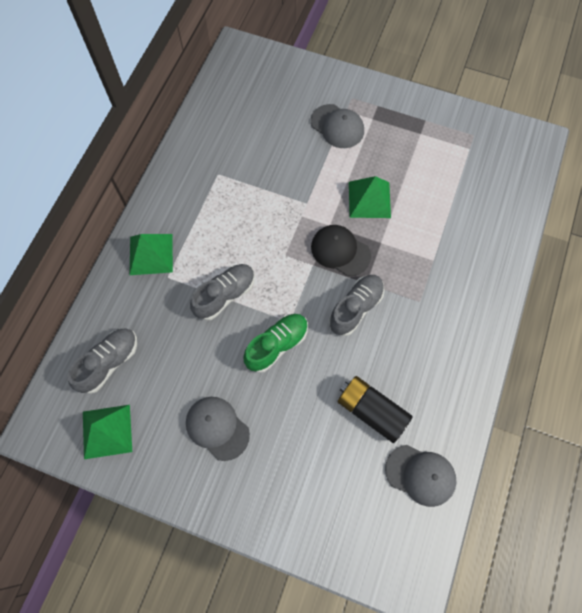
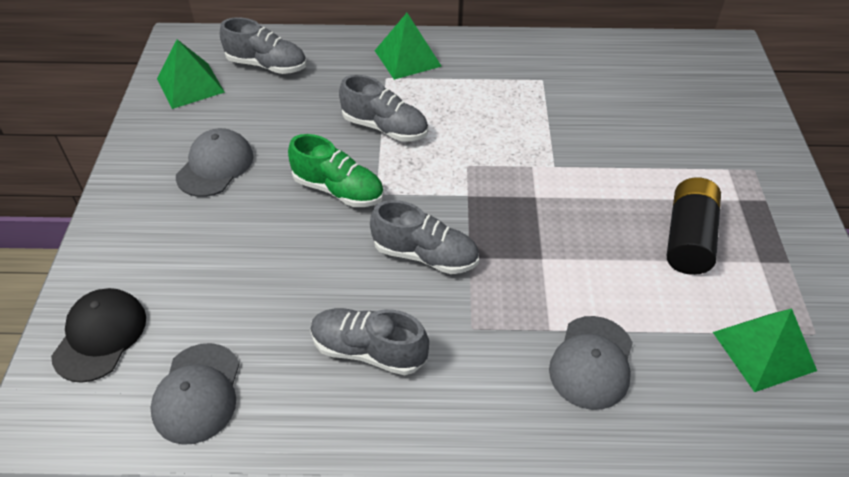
camera: 70 degrees right, 20 degrees down
(337, 126) = (695, 166): grey cap -> grey cap (592, 362)
(340, 251) = (503, 217): black cap -> black cap (100, 336)
(369, 199) = (603, 228): green pyramid -> green pyramid (763, 351)
(371, 411) = (279, 310): black battery -> black battery (688, 238)
(418, 364) = (368, 350): none -> grey shoe

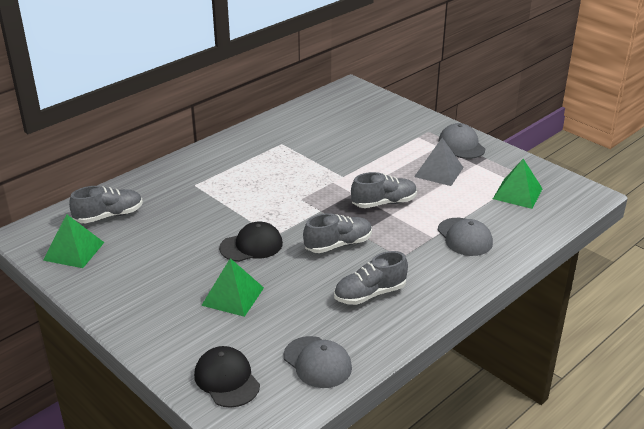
camera: 45 degrees left, 15 degrees down
(215, 166) = (161, 276): grey cap -> grey cap (461, 145)
(338, 190) = (251, 246): green shoe -> black cap
(385, 128) = (232, 207): grey shoe -> grey shoe (384, 203)
(407, 58) = (192, 170): green pyramid -> green pyramid (233, 296)
(688, 238) = (438, 172): black battery -> grey pyramid

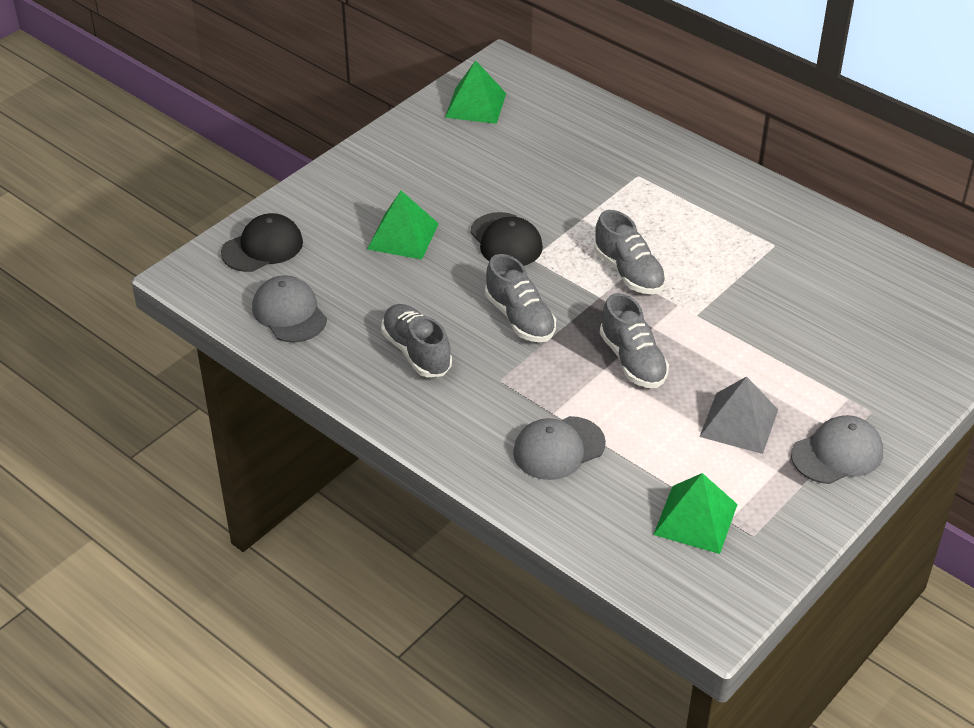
camera: 85 degrees right, 10 degrees up
(109, 216) = (551, 117): grey shoe -> grey shoe (628, 272)
(317, 362) = (289, 313): grey cap -> grey cap turned 105 degrees clockwise

